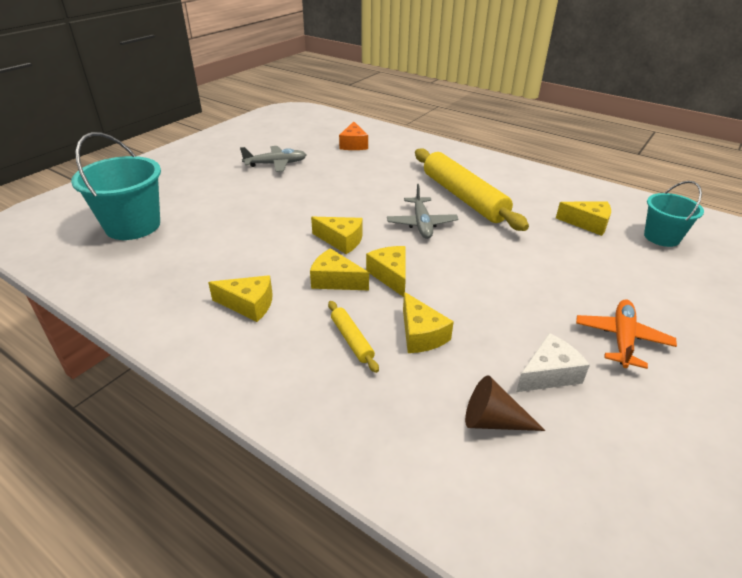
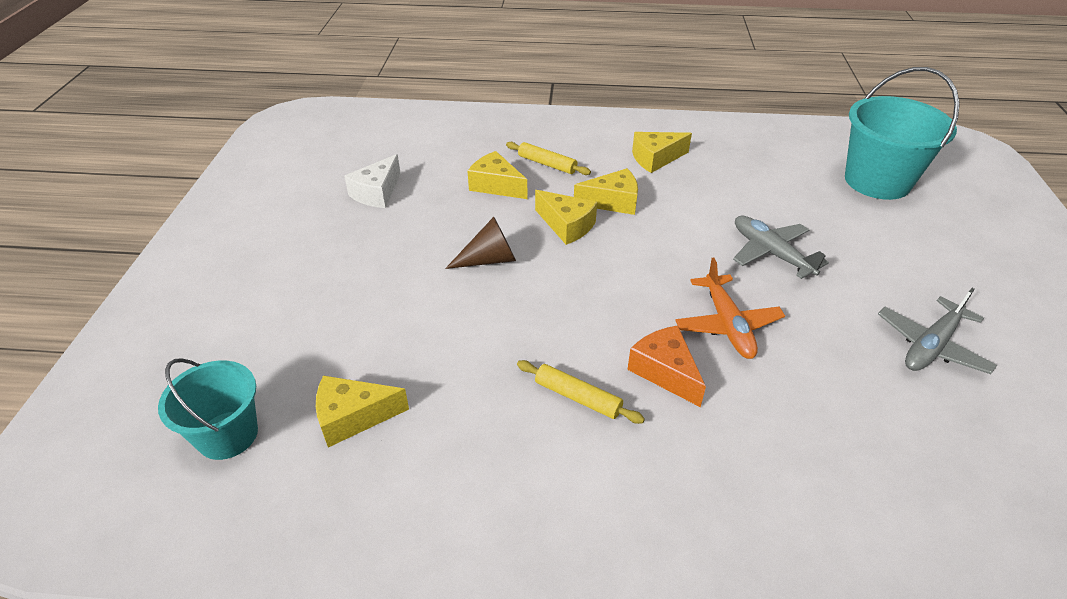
camera: 150 degrees right, 5 degrees up
(341, 241) = (659, 246): yellow cheese -> none
(353, 144) = (916, 483): orange cheese -> orange cheese (665, 372)
(421, 224) = (594, 310): grey plane -> grey plane (771, 253)
(463, 197) = (578, 397): yellow rolling pin -> yellow rolling pin, size x0.43
(493, 421) = (410, 154): brown cone -> brown cone (489, 259)
(622, 339) = (311, 243): orange plane -> orange plane (727, 325)

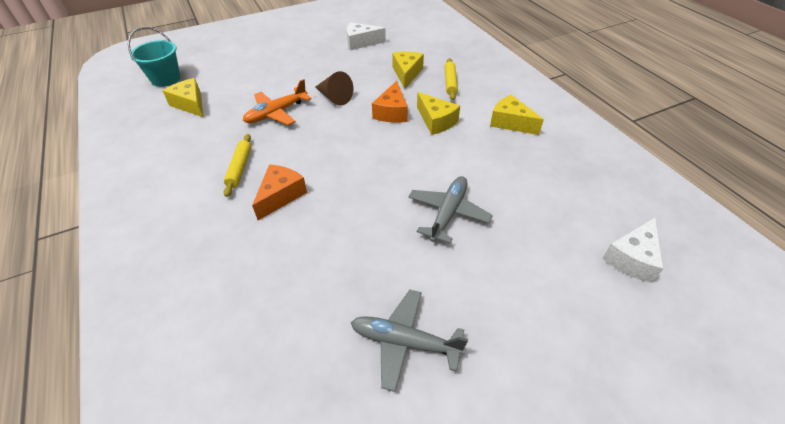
camera: 60 degrees right, 5 degrees up
(566, 226) = (392, 112): yellow cheese -> orange cheese
(727, 325) = (345, 211): orange plane -> orange plane (276, 113)
(877, 181) = (632, 258): turquoise bucket -> white cheese

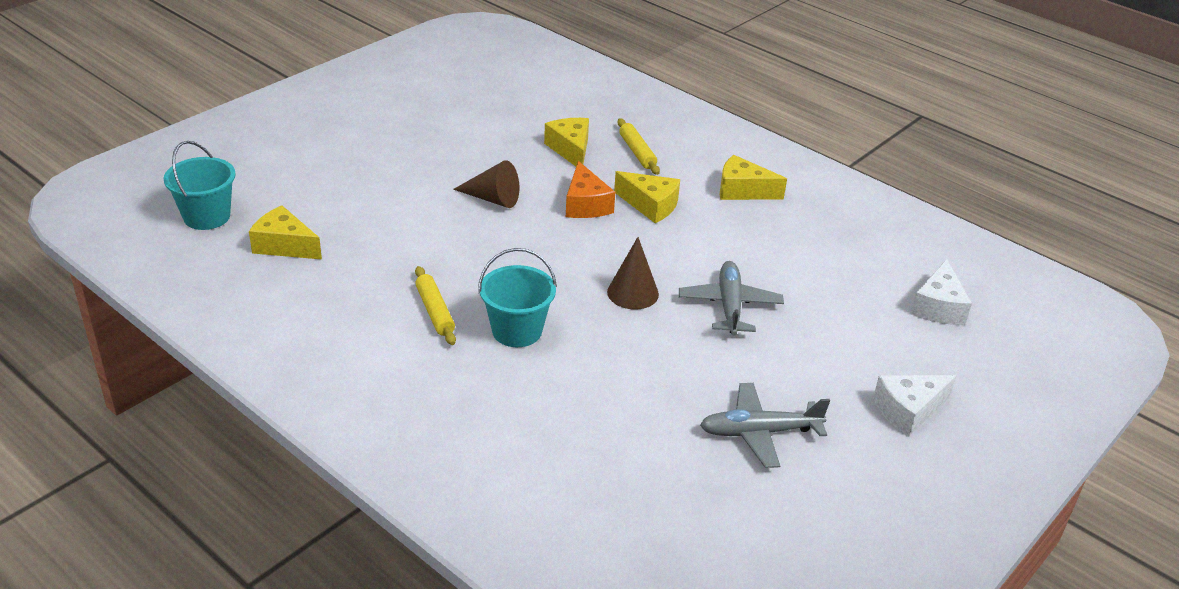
camera: 25 degrees left, 10 degrees down
(276, 113) = (426, 234): orange plane -> none
(281, 196) = (517, 331): orange cheese -> turquoise bucket
(361, 43) = (472, 114): white cheese -> white cheese (908, 411)
(381, 185) = (633, 293): none -> brown cone

